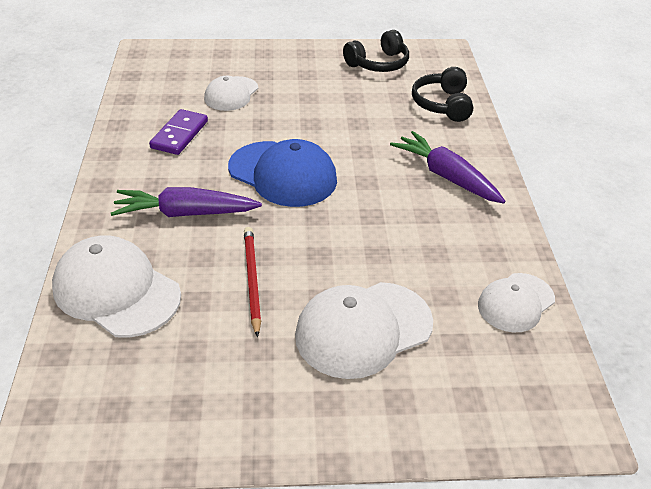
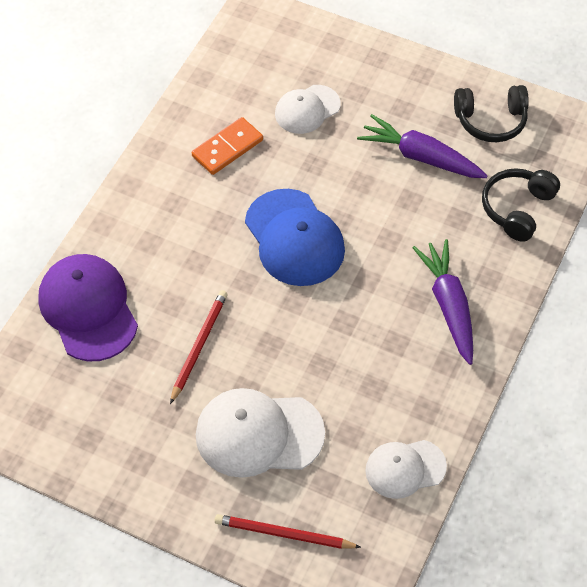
camera: 30 degrees right, 15 degrees up
(116, 291) = (88, 309): white cap -> purple cap
(179, 134) = (227, 148): purple domino -> orange domino
(185, 213) = (183, 249): purple carrot -> purple carrot (420, 157)
(456, 407) = (284, 534): none -> red pencil

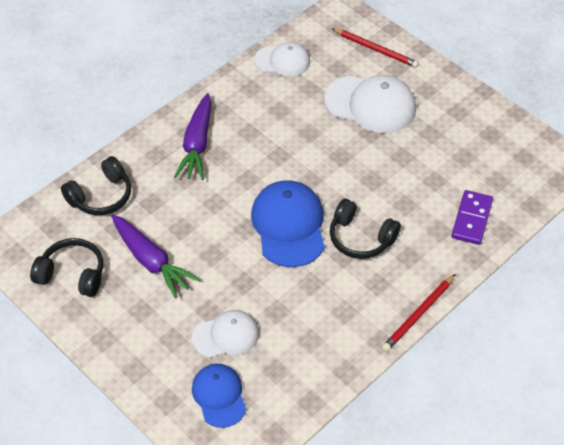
camera: 160 degrees left, 5 degrees down
(88, 309) = (472, 219): purple cap -> purple domino
(199, 346) = (393, 169): red pencil -> red pencil (418, 314)
(209, 248) = (360, 238): none -> black headphones
(227, 148) = (313, 320): orange domino -> none
(287, 59) = (219, 396): none -> blue cap

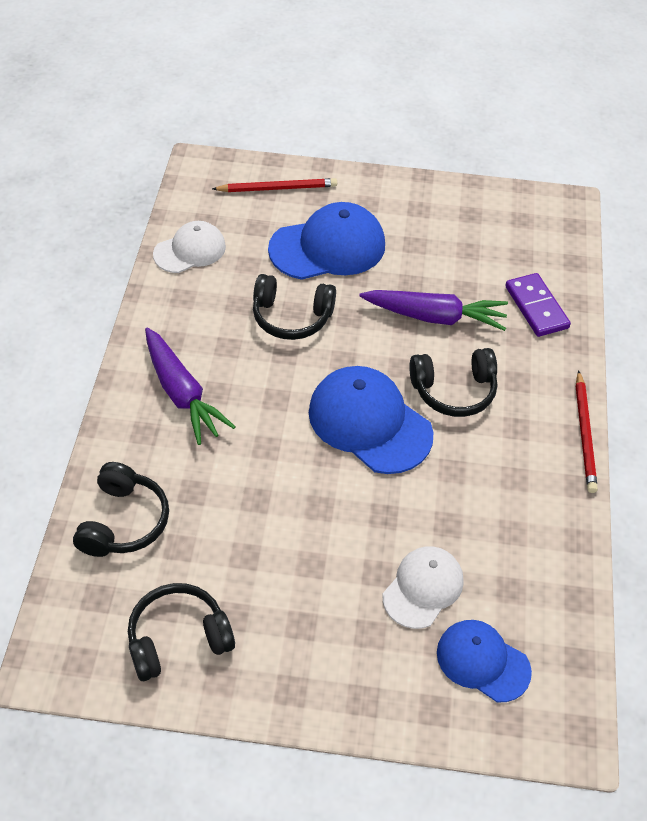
camera: 40 degrees left, 0 degrees up
(151, 261) = (258, 559): purple carrot -> purple carrot (435, 317)
(304, 136) = (291, 317): none -> black headphones
(370, 105) = (328, 247): white cap -> blue cap

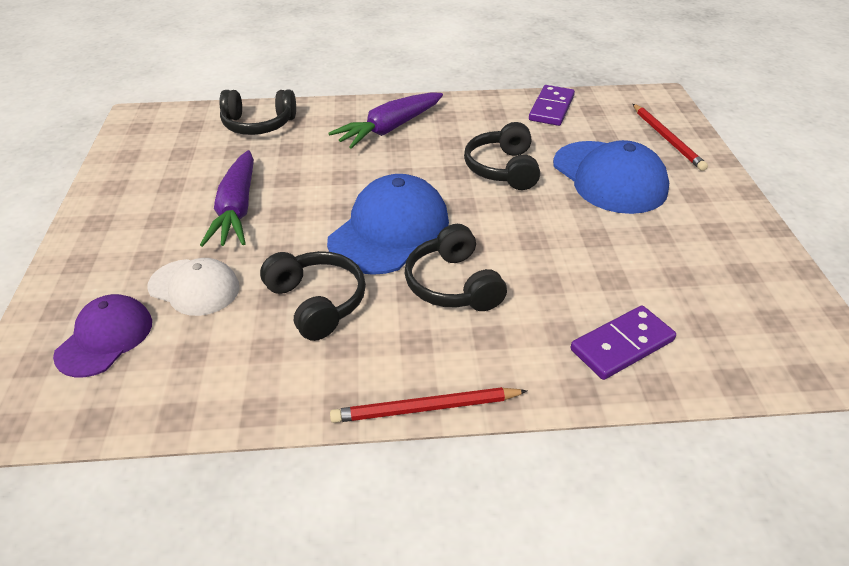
camera: 80 degrees right, 10 degrees down
(178, 639) = (153, 163): black headphones -> black headphones (317, 302)
(190, 250) = (551, 108): white cap -> purple domino
(435, 317) = (555, 260): purple carrot -> purple carrot (237, 209)
(482, 661) = (105, 338): blue cap -> purple cap

